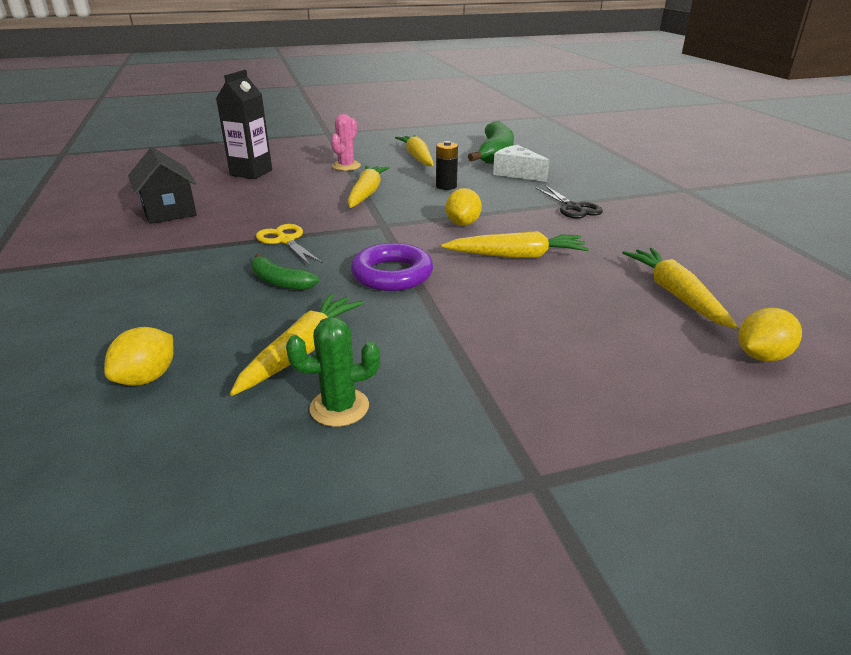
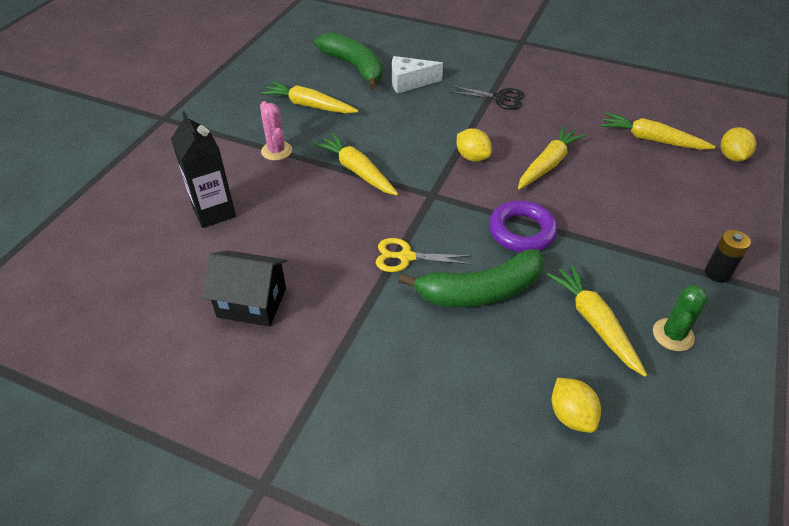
camera: 50 degrees left, 15 degrees up
(280, 282) = (480, 291): green banana -> green banana, size x1.86
(446, 186) = (393, 126): black battery -> black battery (717, 273)

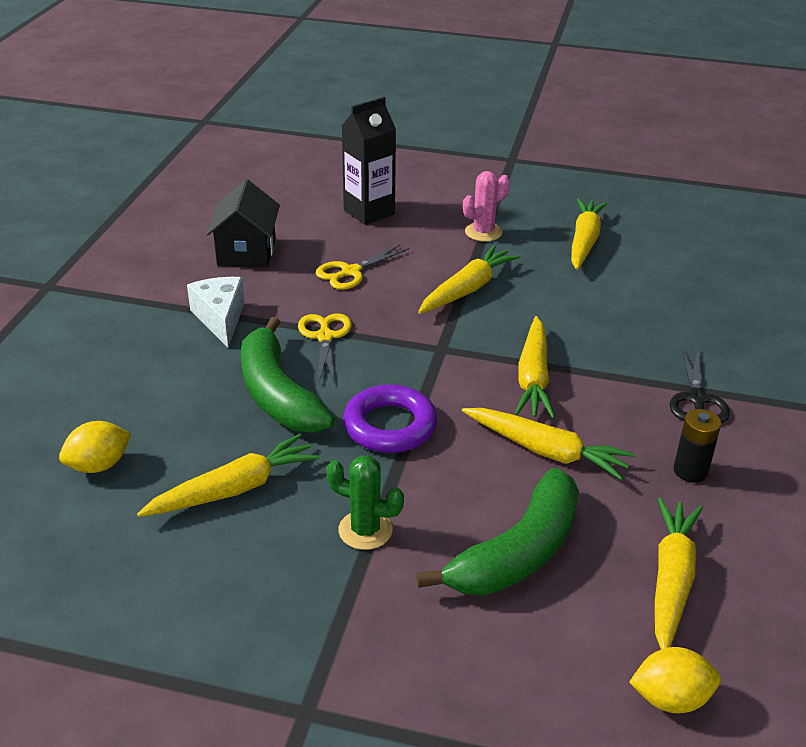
camera: 80 degrees right, 10 degrees down
(312, 233) = (350, 272): none -> yellow scissors
(354, 67) = (696, 264): green banana -> green banana (518, 553)
(409, 82) = (687, 312): white cheese -> white cheese (220, 318)
(472, 157) = (533, 378): yellow lemon -> yellow carrot
(673, 335) = (217, 564): green cactus -> green cactus (365, 530)
(717, 273) = (342, 630): black battery -> black battery (690, 471)

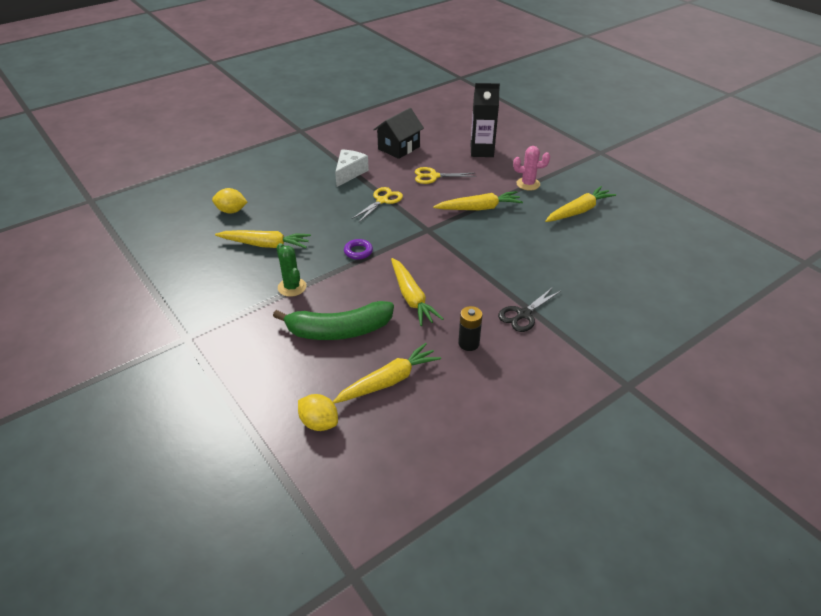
camera: 40 degrees right, 5 degrees up
(277, 394) = (330, 215): green banana -> none
(390, 426) = (358, 251): purple ring -> purple ring, size x0.56
(533, 378) = (452, 263): yellow carrot -> none

